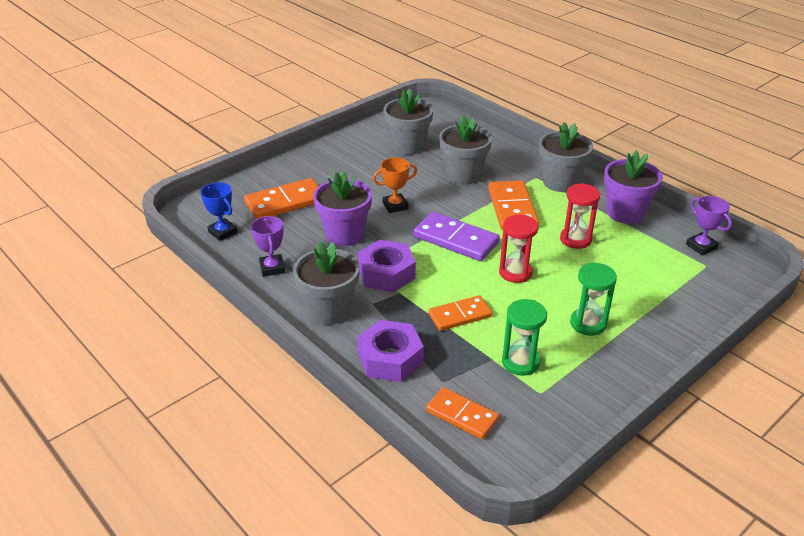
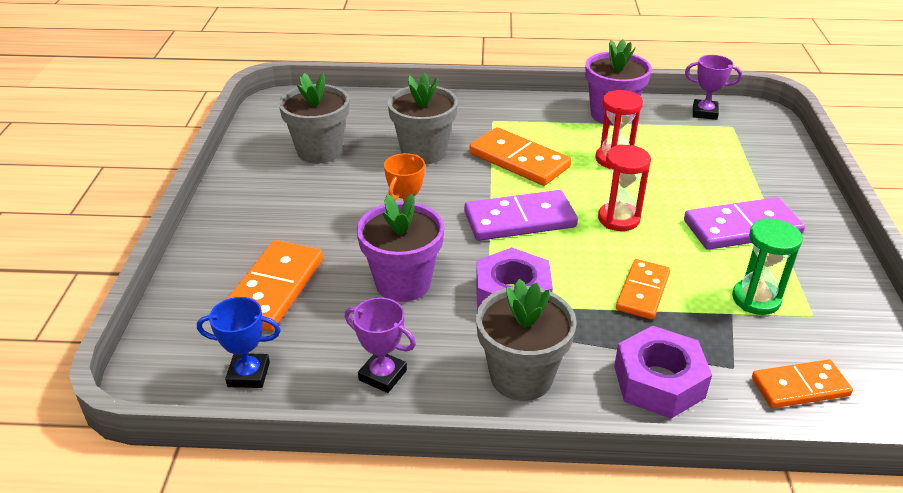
camera: 45 degrees left, 0 degrees up
(560, 182) = (520, 114): grey flower pot -> none
(588, 323) = (741, 228): green hourglass -> purple domino

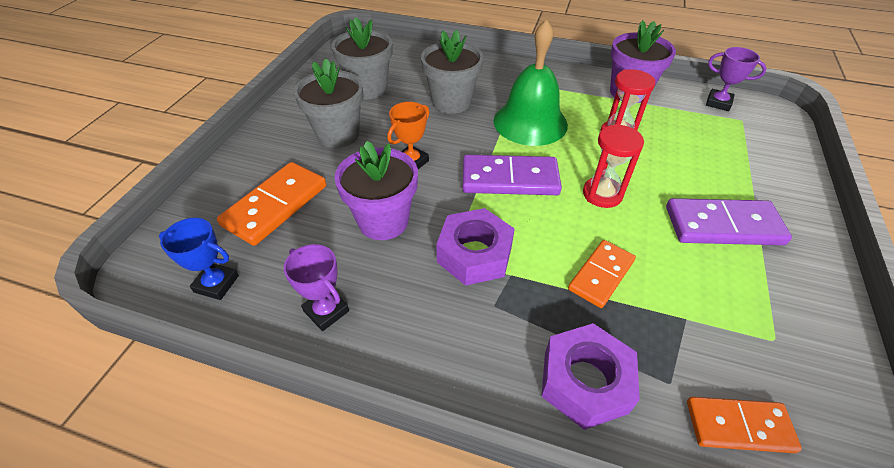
camera: 15 degrees right, 10 degrees up
(519, 160) = (530, 122): orange domino -> green bell
(521, 376) = (450, 343): grey flower pot -> grey flower pot (338, 135)
(756, 299) = (716, 308): green hourglass -> none

